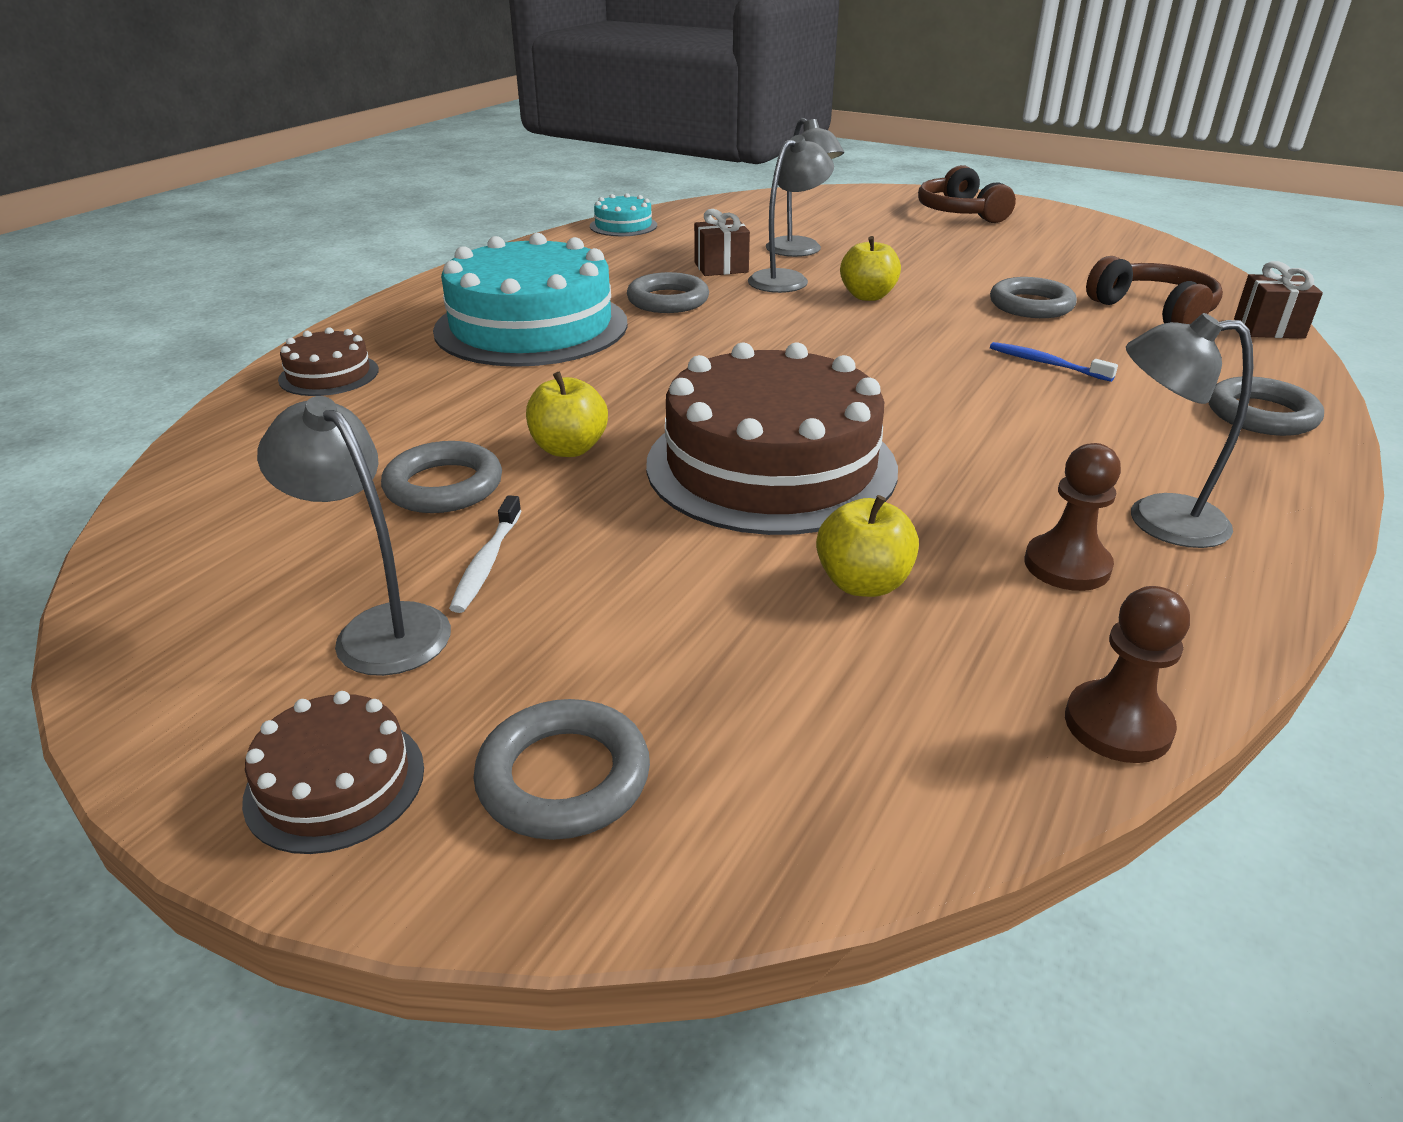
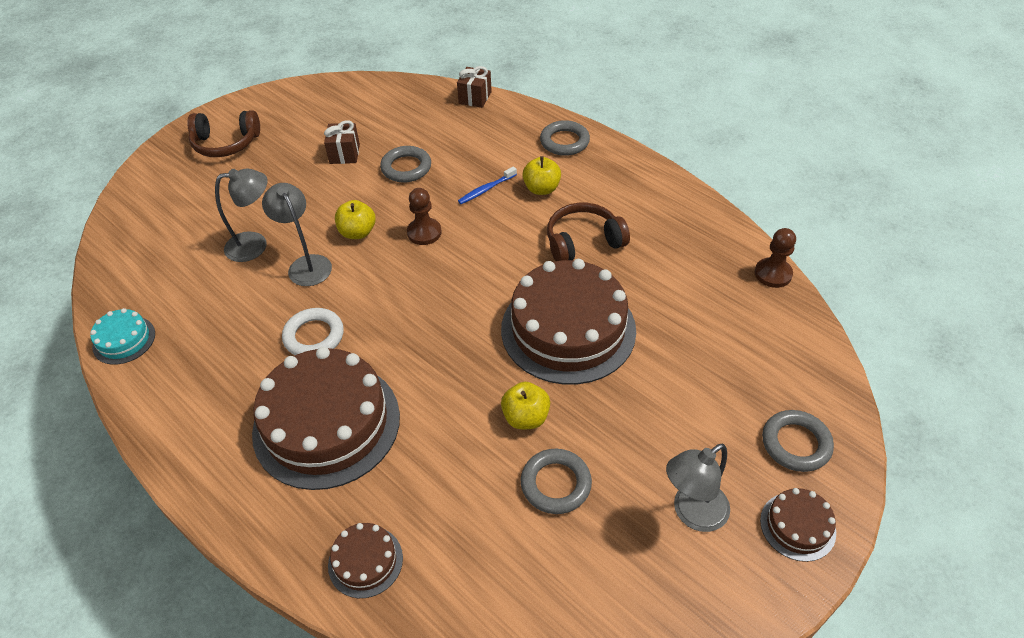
camera: 75 degrees left, 15 degrees up
(487, 563) = (641, 464): white toothbrush -> none
(531, 326) = (326, 424): turquoise cake -> brown cake
(668, 300) = (314, 336): grey ring -> white ring
(721, 267) = (263, 295): brown gift -> brown gift (344, 154)
(863, 583) = (679, 320): yellow apple -> yellow apple (541, 189)
(1067, 565) = (675, 251): brown pawn -> brown pawn (424, 232)
(1154, 311) = (436, 126): brown headphones -> brown headphones (583, 242)
(1156, 519) = (646, 211): grey lamp -> none

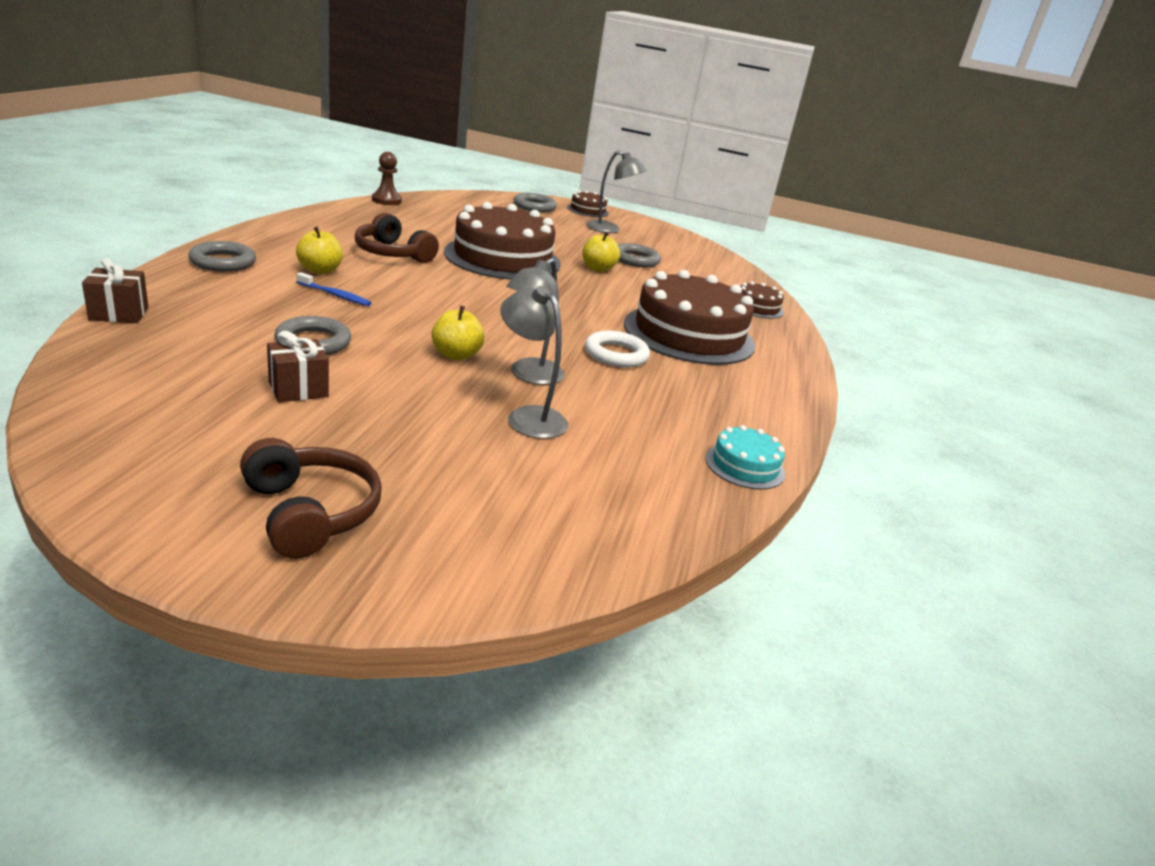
camera: 125 degrees left, 20 degrees down
(424, 232) = (429, 320): brown pawn -> none

